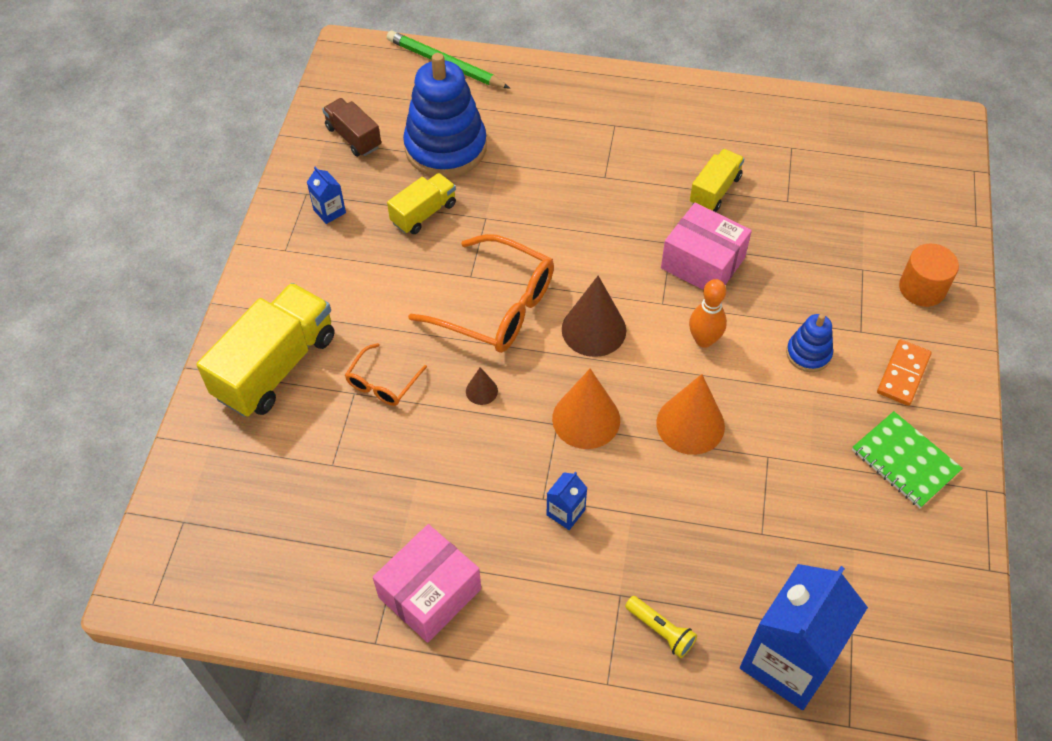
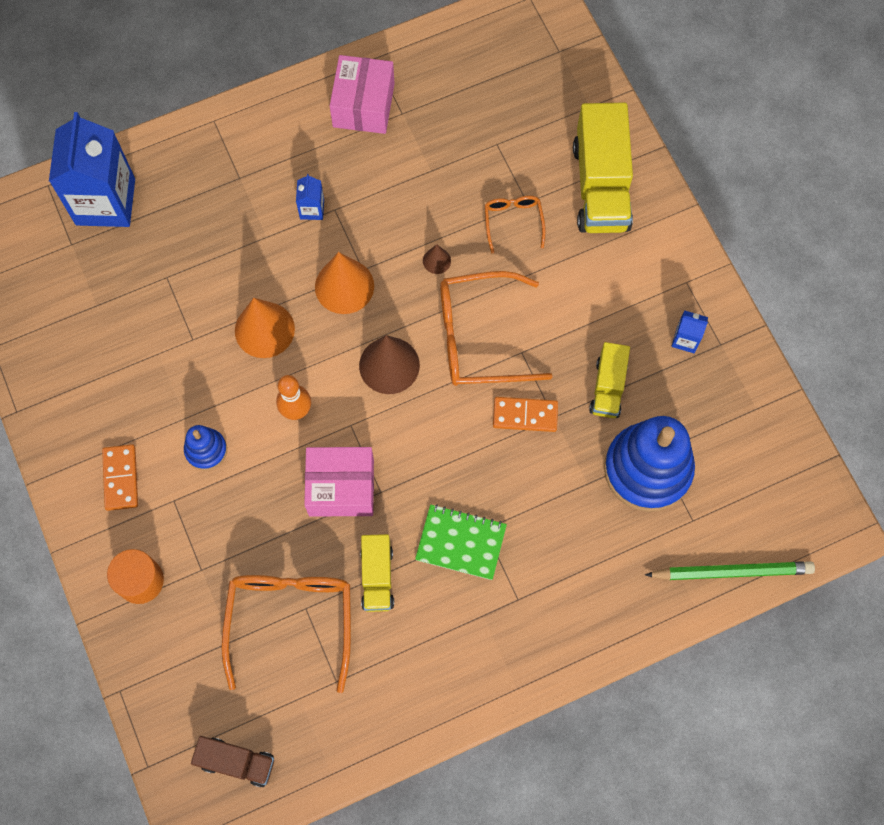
camera: 145 degrees right, 15 degrees up
(353, 137) = (736, 427): brown truck -> brown truck (237, 762)
(508, 231) = (525, 415): none -> orange domino
(661, 630) = (199, 171): yellow flashlight -> none
(804, 200) = (290, 619): none -> orange glasses
(905, 461) = (87, 398): green notebook -> green notebook (461, 542)

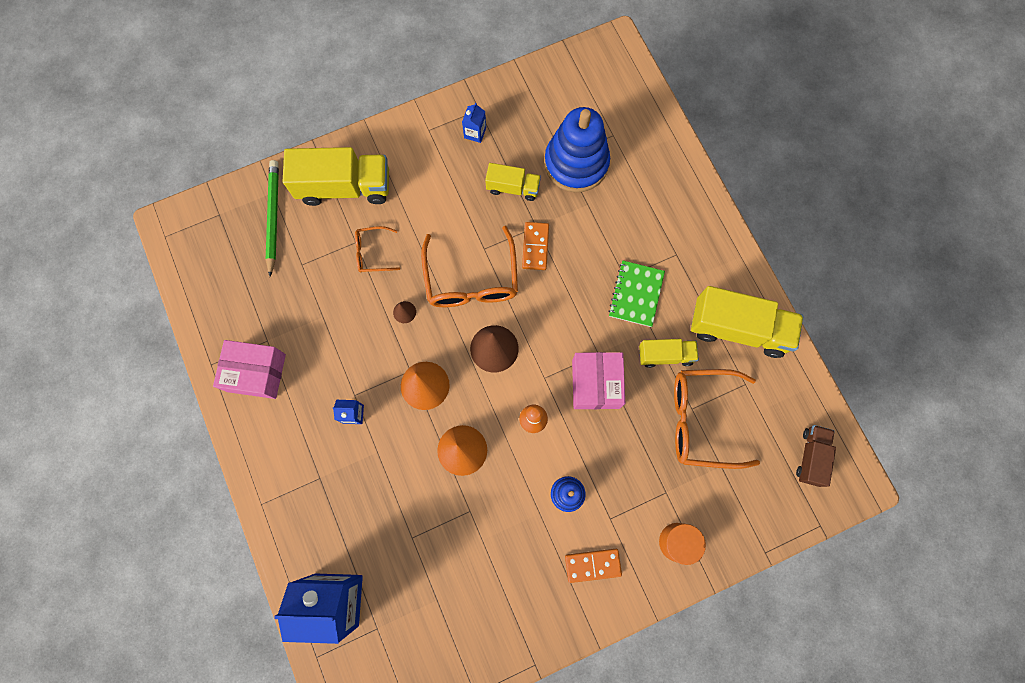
camera: 90 degrees left, 5 degrees up
(413, 677) = (738, 328): none -> yellow truck
(732, 571) = (649, 112): green pencil -> green pencil (273, 217)

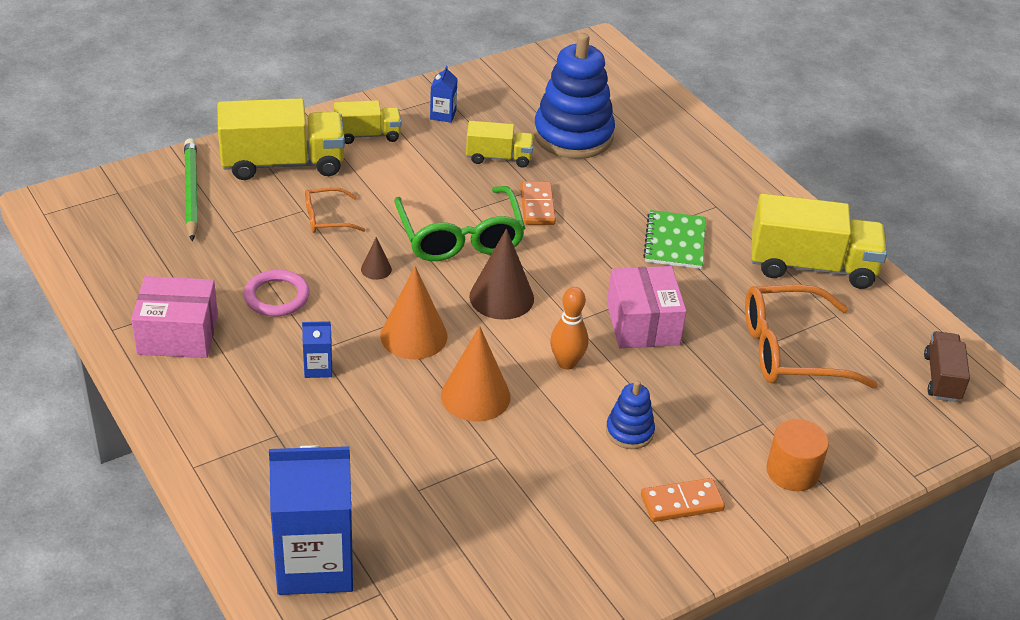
camera: 10 degrees left, 35 degrees down
(329, 337) = (277, 297): none -> pink ring
(471, 280) = (460, 237): orange glasses -> green glasses
(665, 355) = (726, 294): yellow truck -> yellow truck (367, 135)

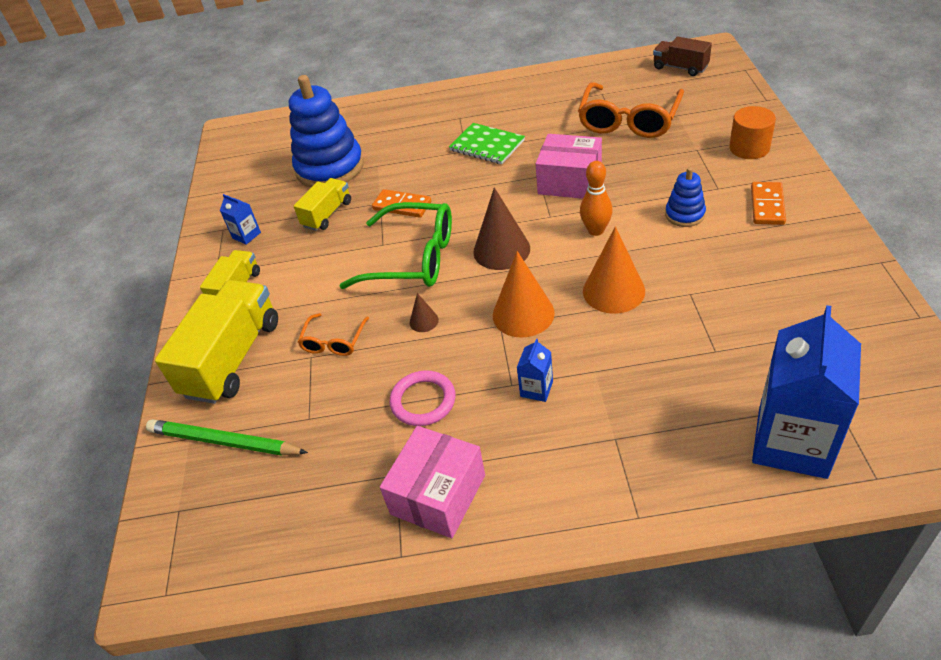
camera: 55 degrees left, 5 degrees up
(811, 266) = (547, 92): yellow truck -> none

